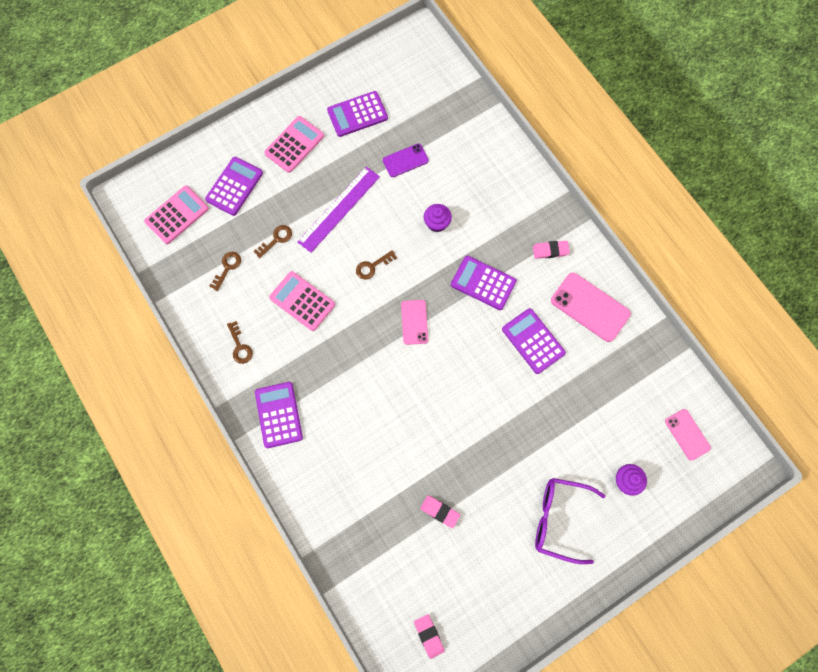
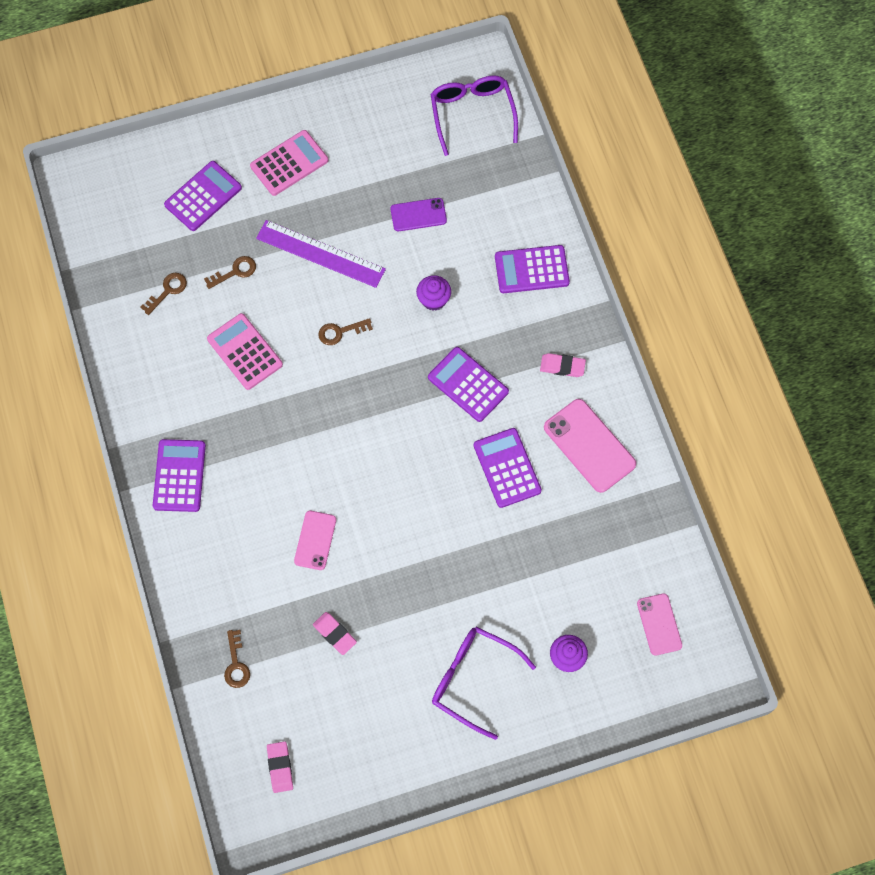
camera: 15 degrees right, 5 degrees down
(177, 215) = (125, 214): pink calculator -> none
(240, 346) = (156, 386): brown key -> brown key (236, 664)
(339, 209) = (320, 254): purple ruler -> purple ruler turned 60 degrees clockwise
(357, 114) = (376, 145): purple calculator -> purple calculator (531, 270)
(414, 322) = (371, 410): pink phone -> pink phone (315, 540)
(423, 74) = (472, 113): none -> purple glasses

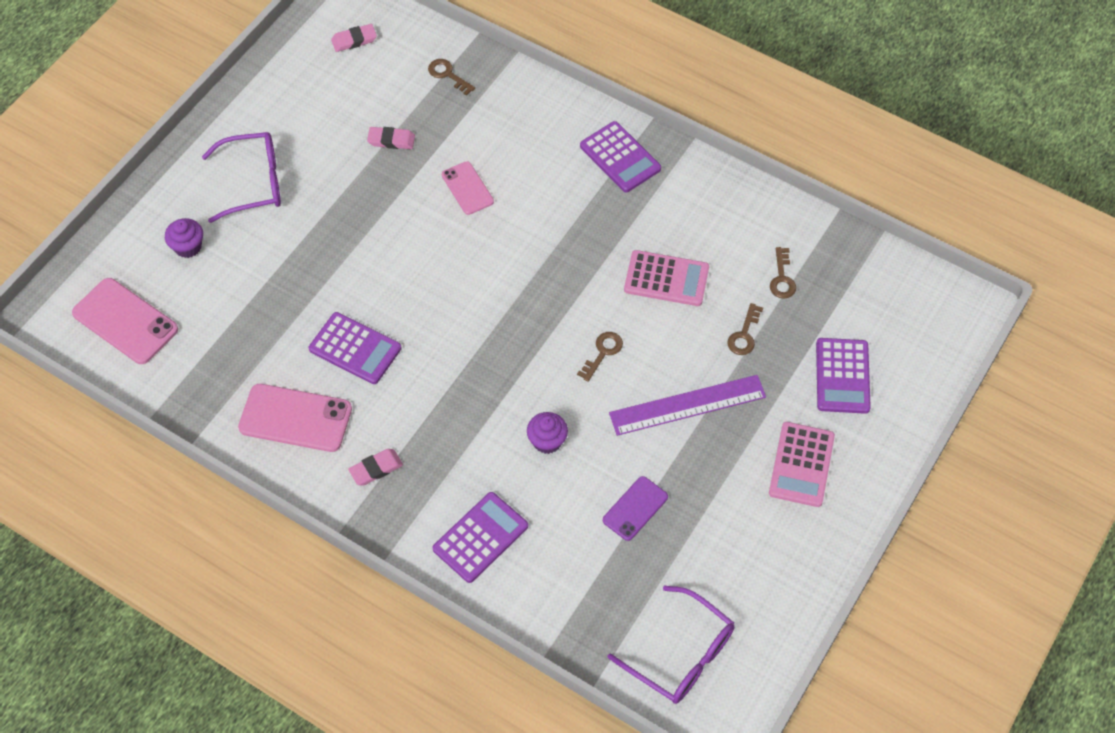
camera: 140 degrees right, 10 degrees down
(280, 767) = (354, 40): pink eraser -> pink eraser turned 60 degrees counterclockwise
(468, 384) = (449, 391): purple calculator -> none
(659, 624) = (125, 321): pink phone -> pink phone, size x1.64

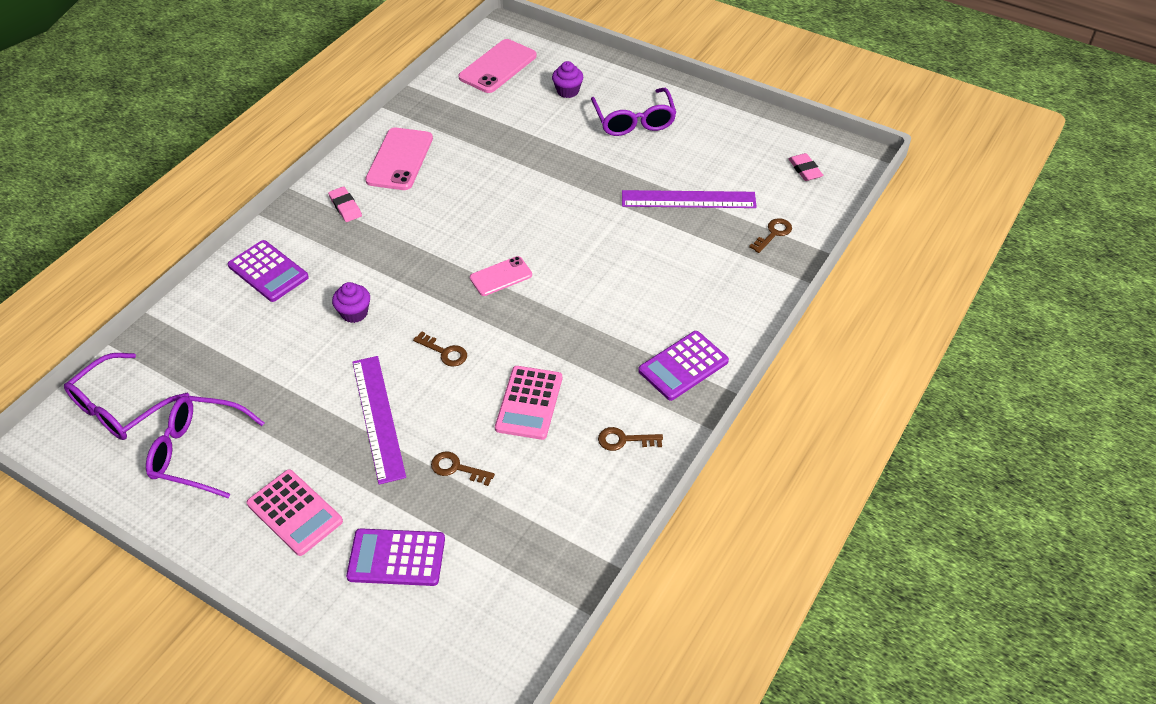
camera: 90 degrees right, 10 degrees down
(355, 348) = (463, 189): purple calculator -> none
(391, 140) = (688, 199): pink eraser -> purple ruler
(467, 188) = (636, 252): pink phone -> pink phone (501, 276)
(635, 508) = (273, 376): purple phone -> none
(736, 565) = (197, 452): none -> purple glasses
(782, 278) = (527, 506): brown key -> brown key (624, 440)
(801, 465) = (295, 512): pink calculator -> pink calculator turned 150 degrees counterclockwise

